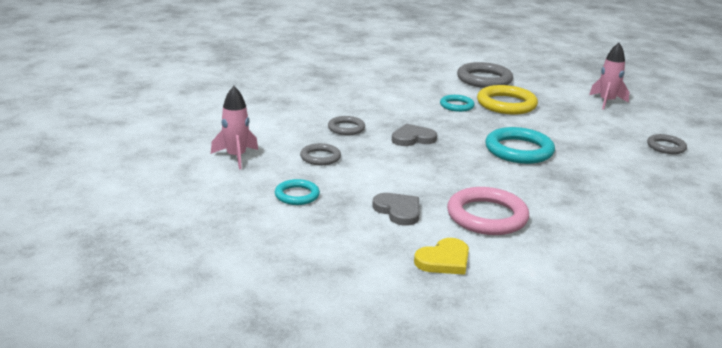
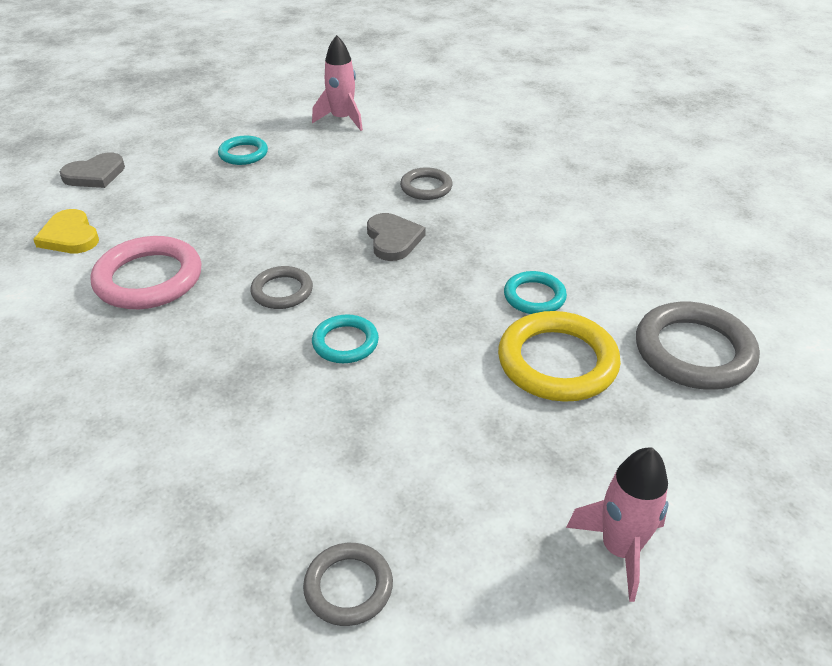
camera: 95 degrees right, 15 degrees up
(320, 157) = (336, 168): grey ring -> grey ring (282, 291)
(398, 211) = (187, 214): grey heart -> grey heart (95, 174)
(519, 150) = (345, 342): turquoise ring -> turquoise ring, size x0.57

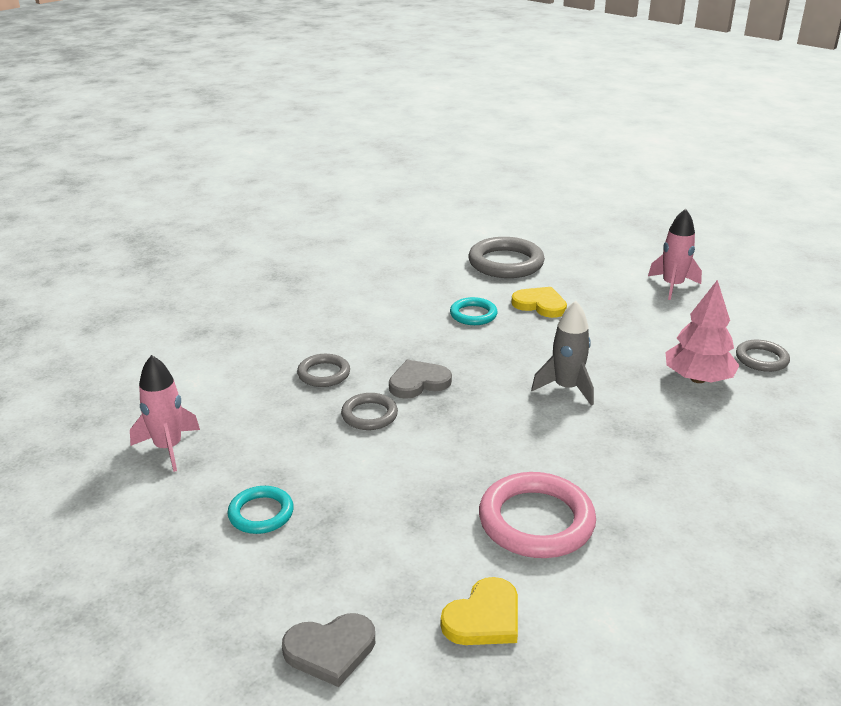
camera: 100 degrees left, 10 degrees down
(95, 174) = (330, 650): grey heart -> grey heart turned 120 degrees clockwise
(282, 291) = (518, 431): grey ring -> grey ring (369, 415)
(321, 478) = (698, 379): none -> pink tree
(345, 342) = (566, 388): turquoise ring -> grey rocket
(557, 362) = (540, 305): yellow ring -> yellow heart

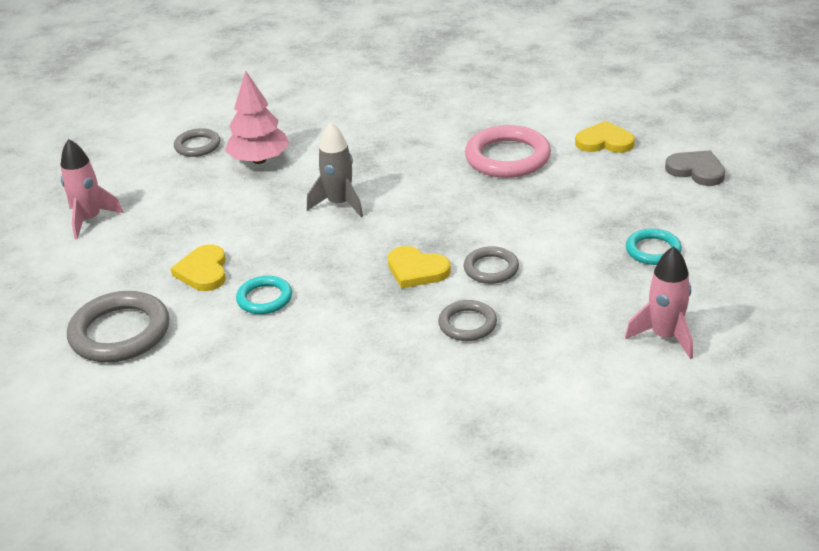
camera: 125 degrees left, 5 degrees up
(418, 382) = (416, 270): grey heart -> yellow heart

